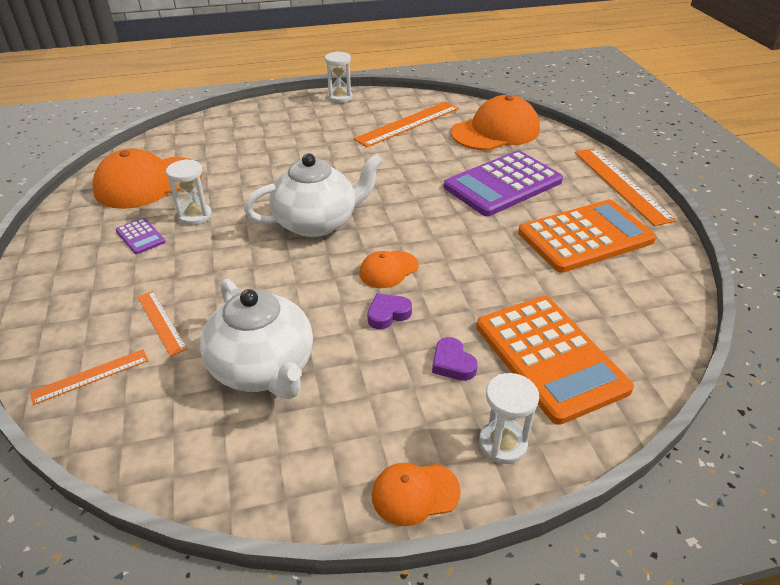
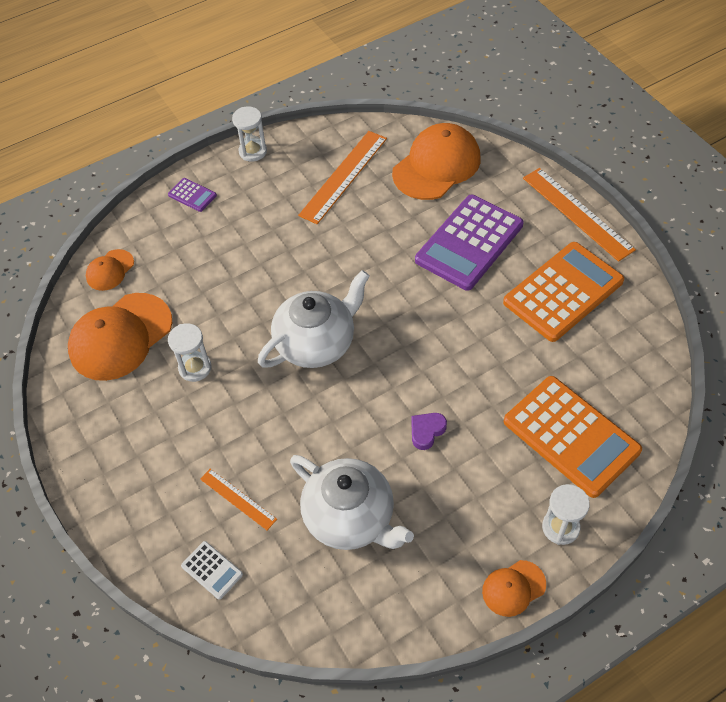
camera: 15 degrees left, 15 degrees up
(90, 376) = (212, 570): orange ruler -> white calculator
(140, 236) = (157, 409): purple calculator -> purple calculator (192, 195)
(388, 270) = (406, 382): orange cap -> orange cap (110, 270)
(452, 363) = (498, 466): purple heart -> none

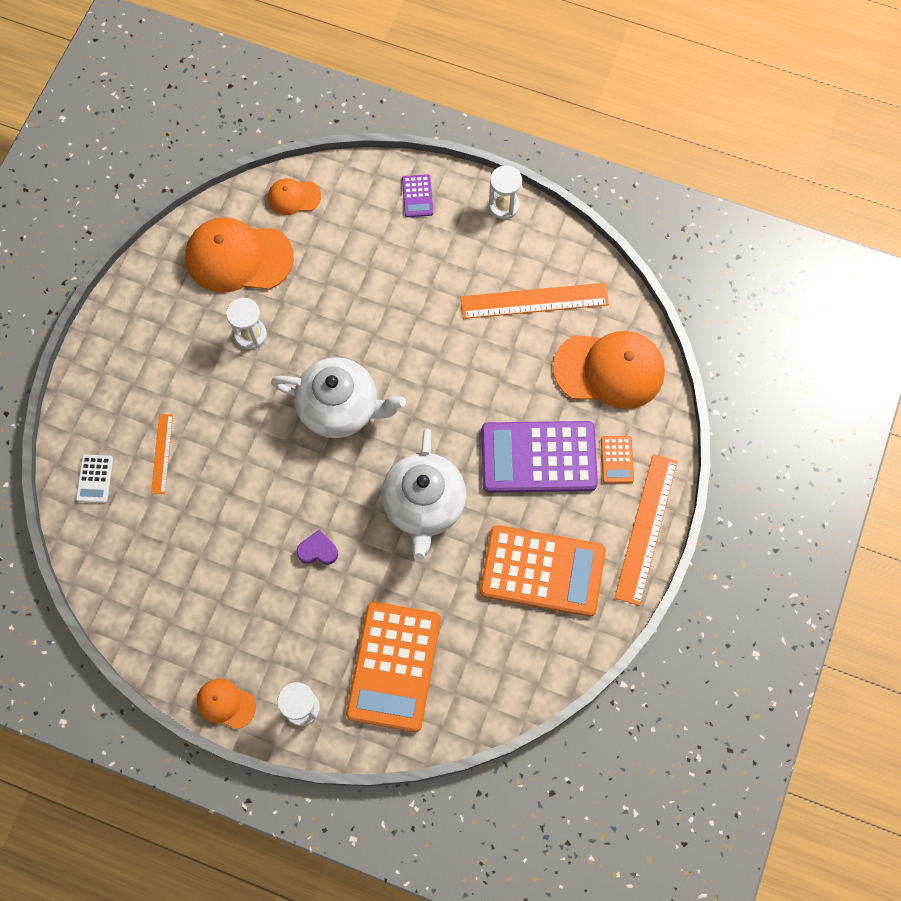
camera: 50 degrees right, 15 degrees up
(351, 518) = (202, 546): white teapot -> white teapot (424, 505)
(510, 200) = (617, 459): none -> orange calculator

